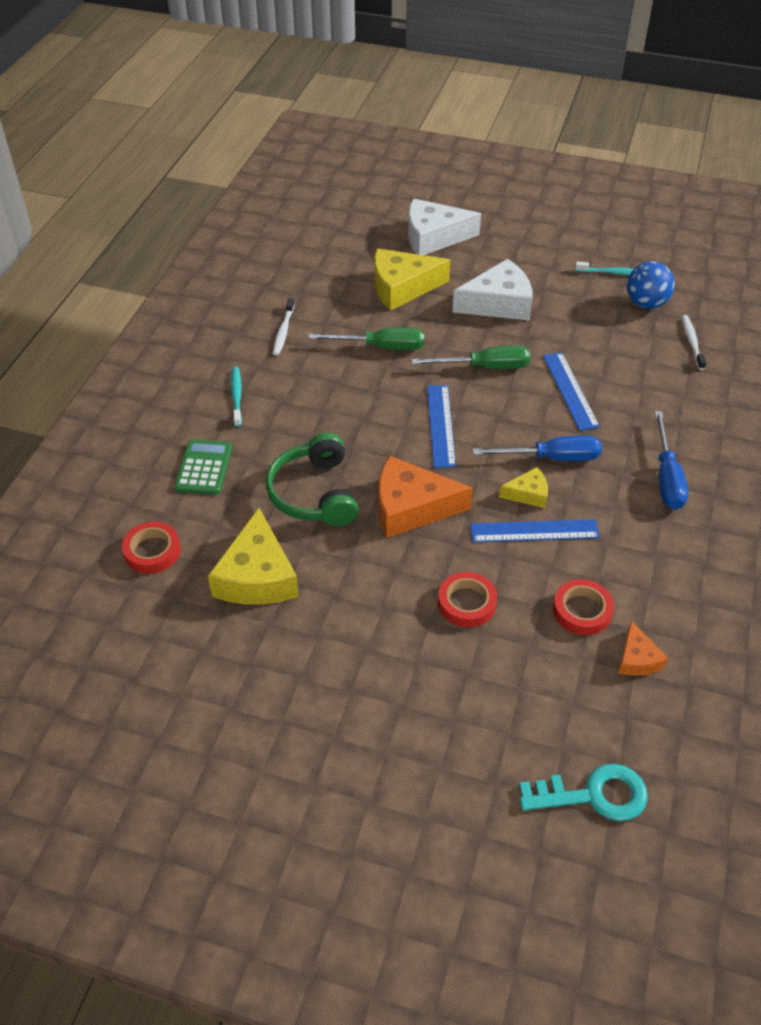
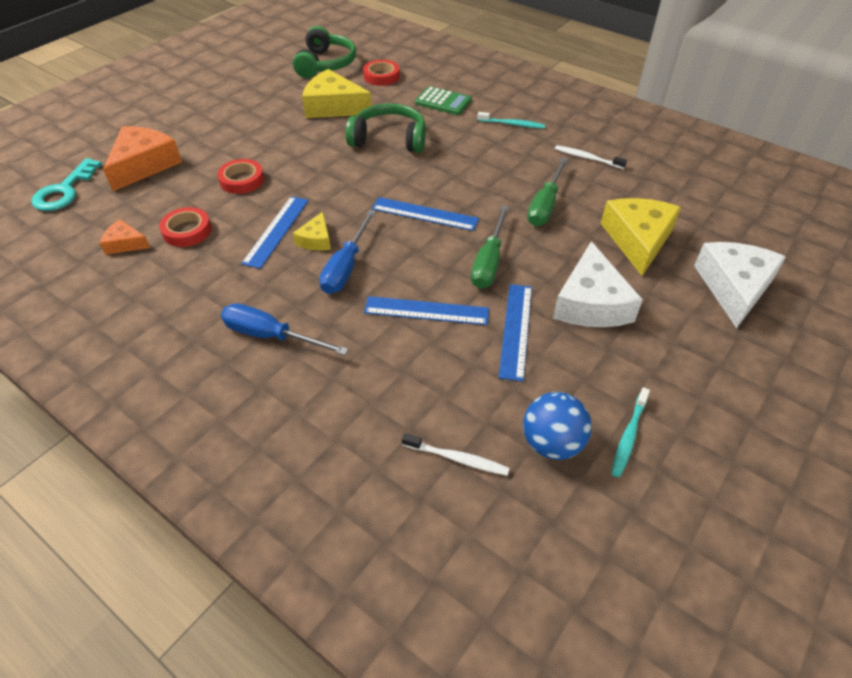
camera: 110 degrees right, 0 degrees up
(130, 634) = (325, 64): none -> green headphones
(411, 507) = (345, 177): orange cheese -> orange cheese (144, 165)
(556, 337) = (516, 330): none -> blue ruler

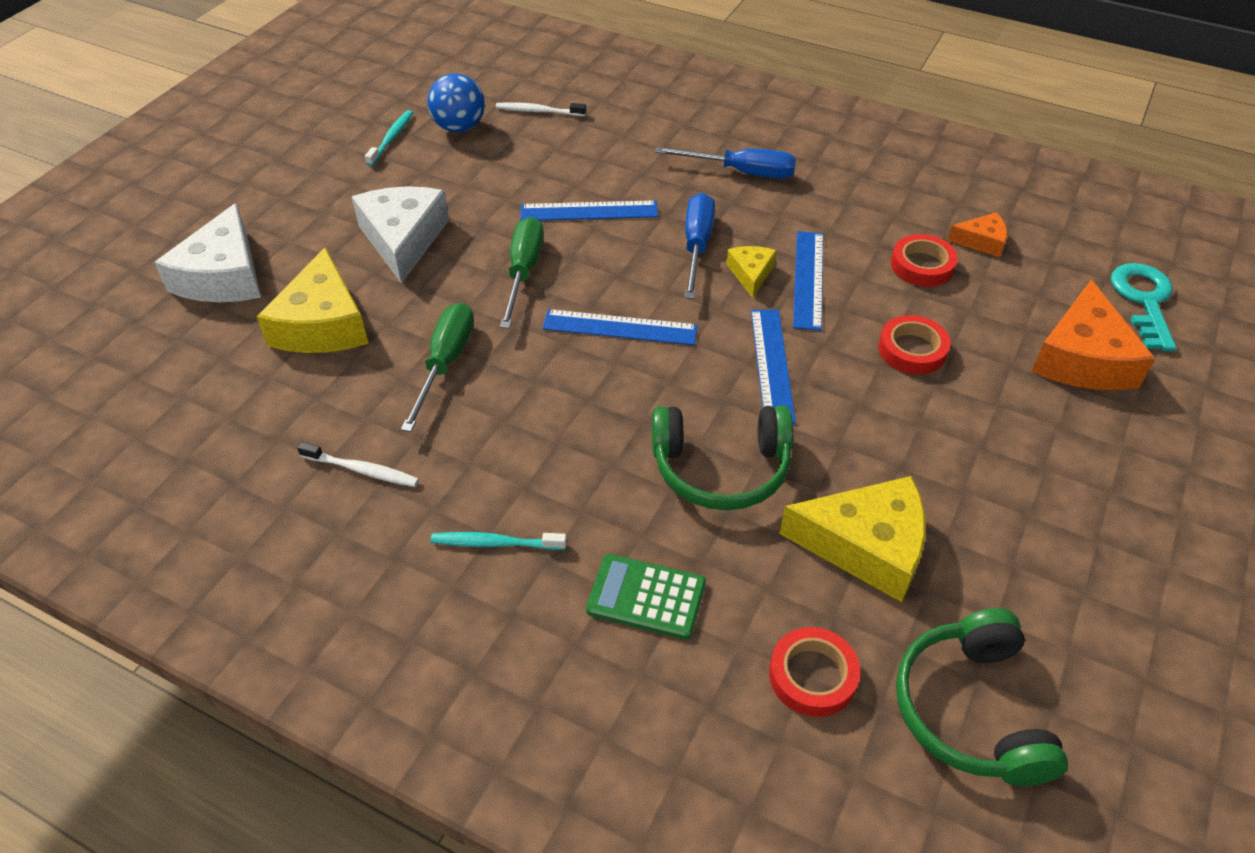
camera: 170 degrees right, 0 degrees up
(516, 330) = (489, 204): blue ruler -> blue ruler (771, 365)

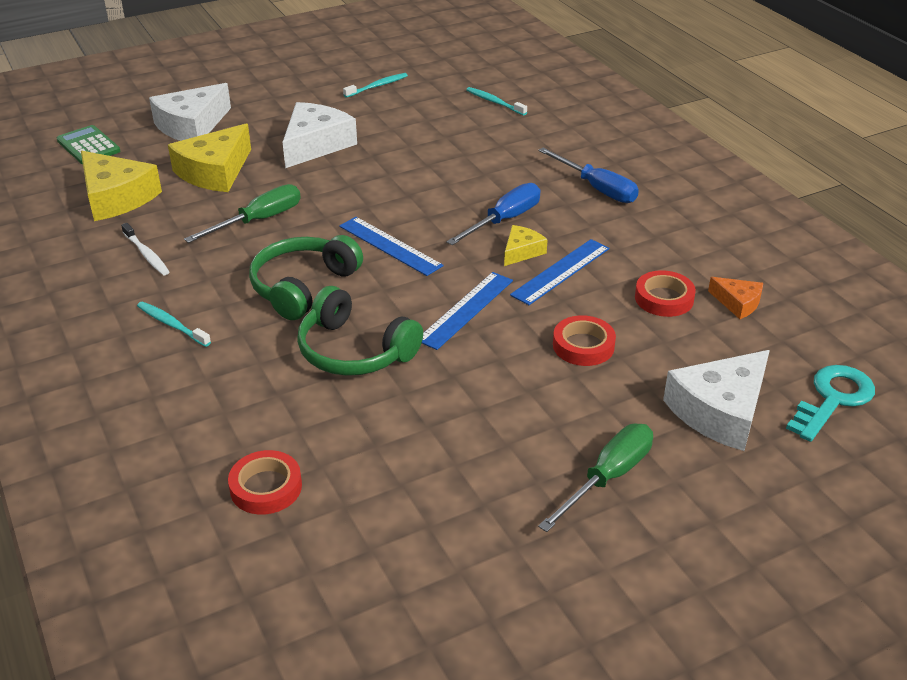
camera: 35 degrees right, 10 degrees down
(459, 127) = (428, 94): blue ball -> none
(523, 272) = (367, 190): green screwdriver -> green screwdriver (608, 477)
(538, 111) = (494, 102): white toothbrush -> turquoise toothbrush
(589, 211) = (454, 172): blue ruler -> none
(646, 597) = (221, 394): green calculator -> green calculator (88, 146)
(866, 546) = (394, 439): yellow cheese -> yellow cheese (116, 197)
(971, 710) = (342, 562): green headphones -> green headphones (303, 287)
(1083, 358) = (720, 411): orange cheese -> white cheese

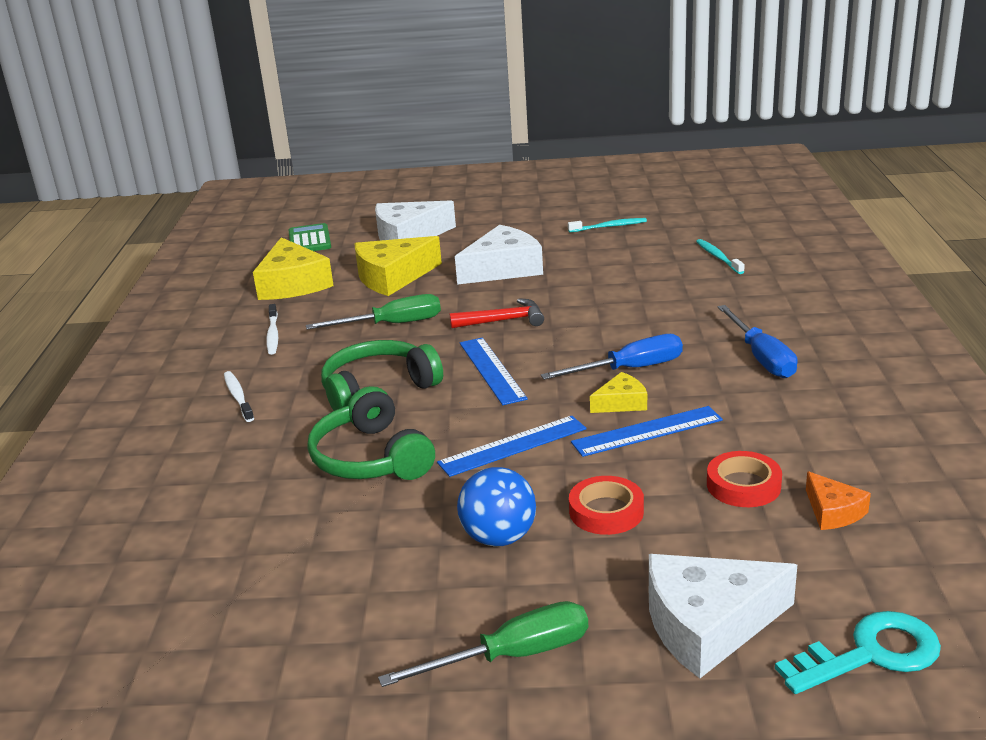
camera: 30 degrees right, 10 degrees down
(172, 324) = (238, 397): turquoise toothbrush -> white toothbrush
(266, 487) = (181, 559): red tape -> none
(360, 196) = (503, 321): none -> red hammer
(520, 390) = (499, 538): none -> blue ball

